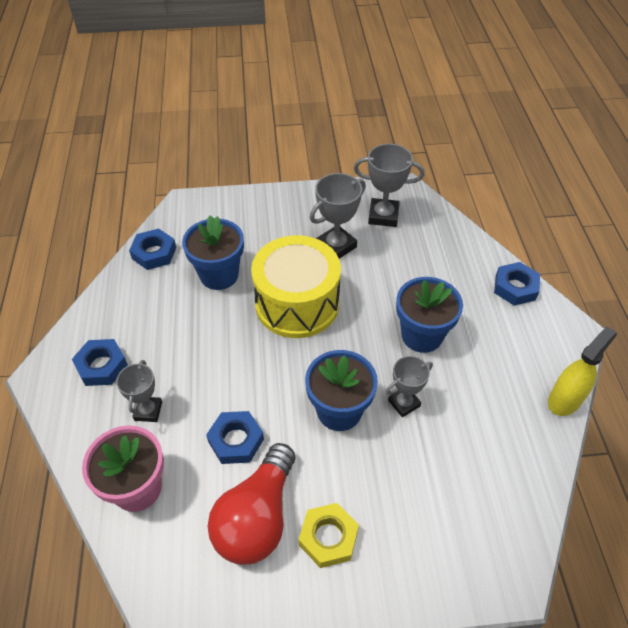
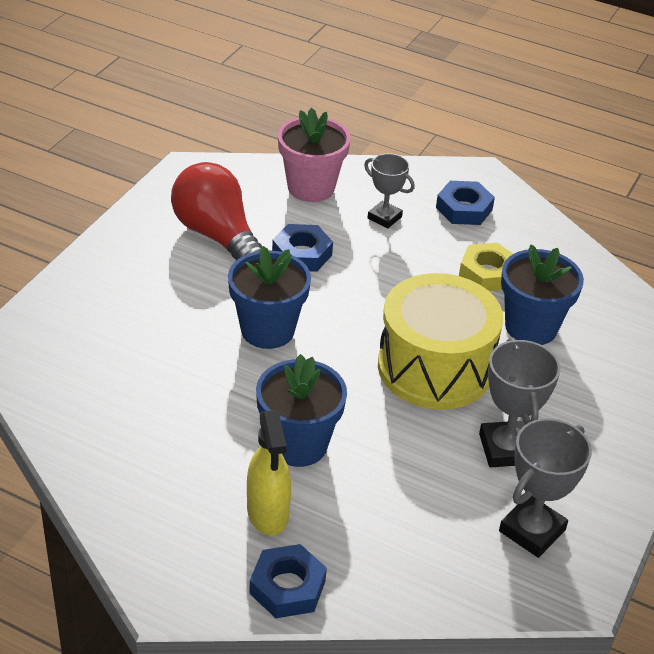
camera: 120 degrees right, 10 degrees down
(154, 253) = (607, 293): blue nut -> none
(328, 537) = (157, 264): yellow nut -> yellow nut (487, 273)
(404, 403) = (229, 379): grey trophy -> none
(564, 400) = (101, 510): yellow spray bottle -> yellow spray bottle (268, 513)

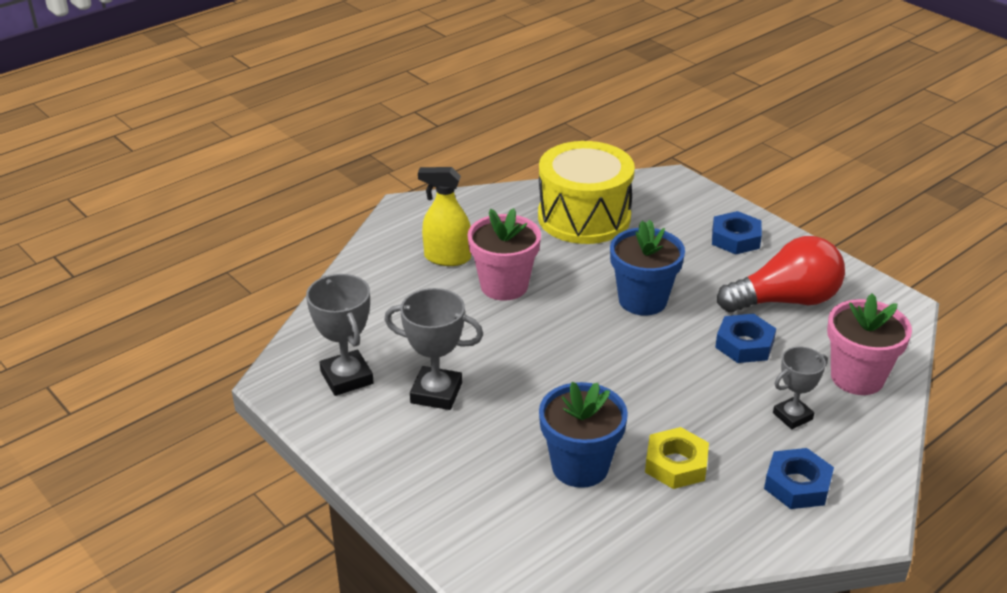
camera: 115 degrees right, 5 degrees down
(287, 587) = (380, 252): blue nut -> blue nut (735, 239)
(298, 444) = (504, 286): blue flower pot -> pink flower pot
(435, 367) = (553, 382): yellow drum -> yellow drum (584, 217)

